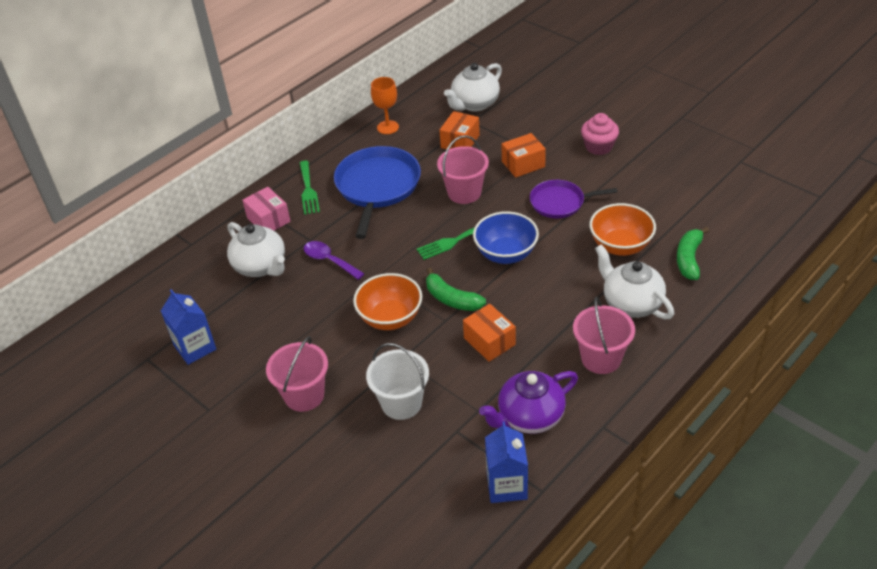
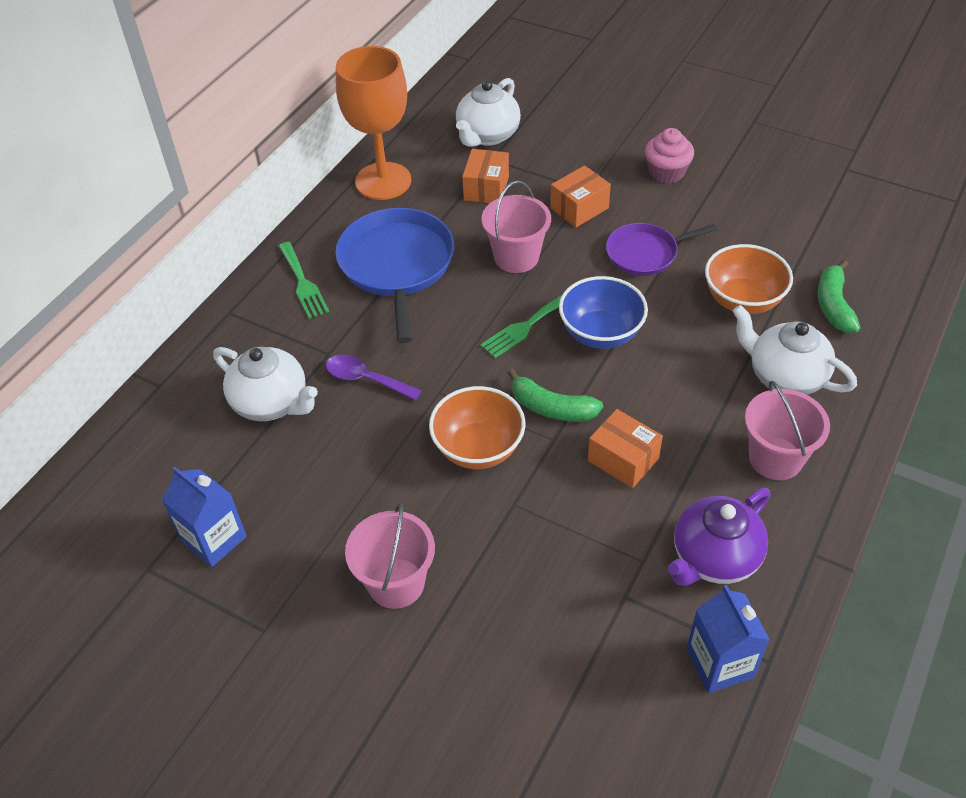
camera: 15 degrees left, 5 degrees up
(268, 219) = (261, 333): pink box -> none
(388, 127) = (383, 181): orange goblet -> orange goblet, size x1.90
(401, 403) = (536, 569): white bucket -> none

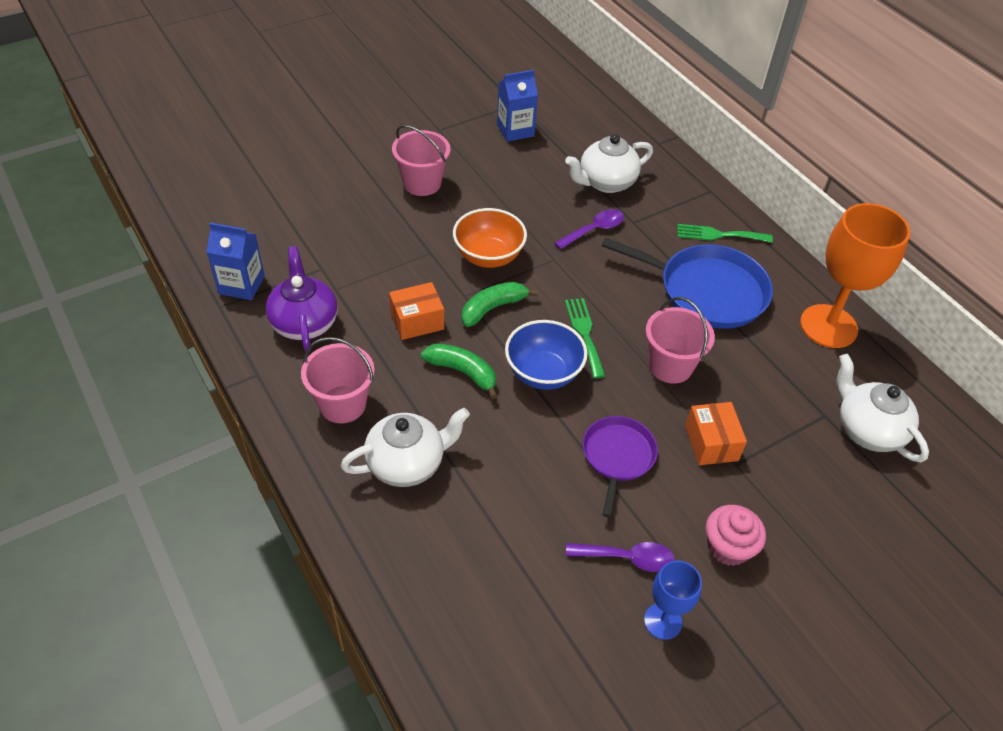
camera: 115 degrees right, 0 degrees up
(486, 188) = (780, 390): orange box -> none
(729, 216) = (627, 558): none -> purple spoon
(742, 300) = (509, 491): orange bowl -> none
(758, 183) = (663, 621): none -> blue goblet
(833, 305) = (452, 559): green banana -> green banana (463, 372)

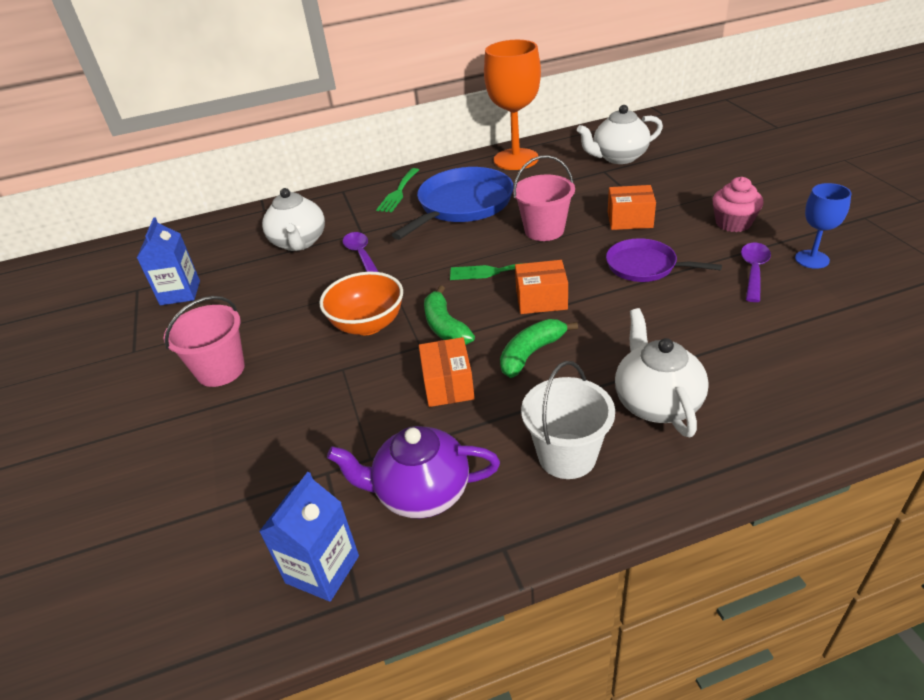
camera: 70 degrees left, 10 degrees down
(342, 404) = (567, 456): pink bucket -> white bucket
(543, 373) = (541, 300): blue bowl -> orange box

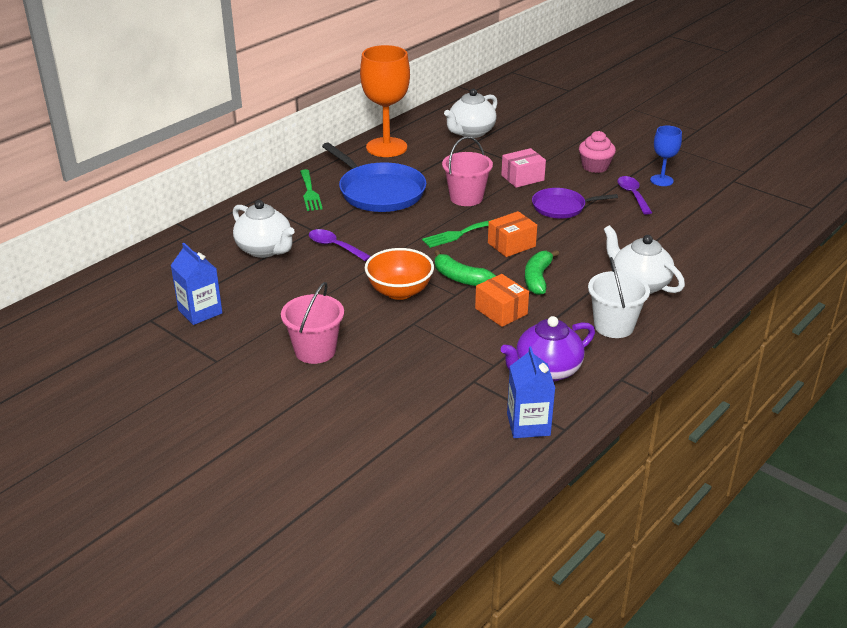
camera: 35 degrees left, 5 degrees down
(462, 205) = (379, 192): blue pan -> blue pan turned 135 degrees clockwise
(630, 220) = (522, 178): orange box -> pink box

